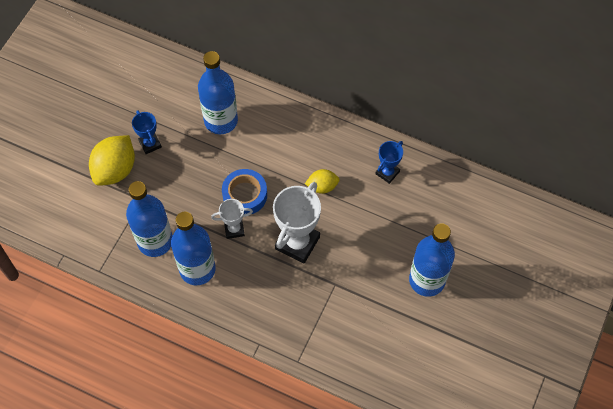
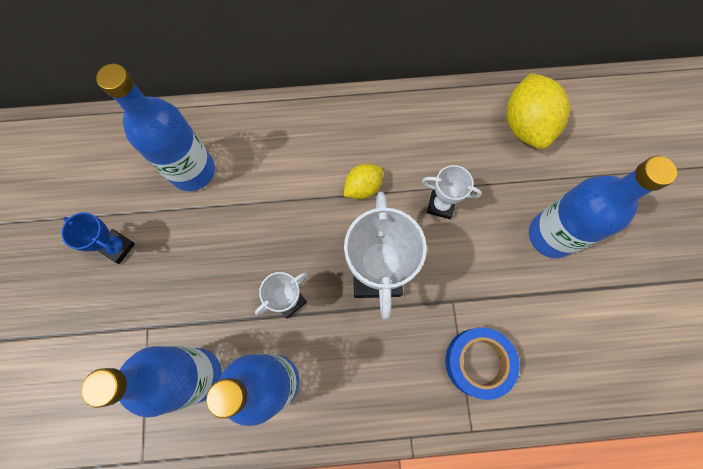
camera: 30 degrees left, 10 degrees up
(115, 170) = (89, 306): yellow lemon -> yellow lemon (526, 125)
(245, 195) = (276, 248): blue tape -> blue tape (478, 362)
(366, 223) = (441, 205): none -> white trophy
(387, 172) = (425, 131): blue trophy -> none

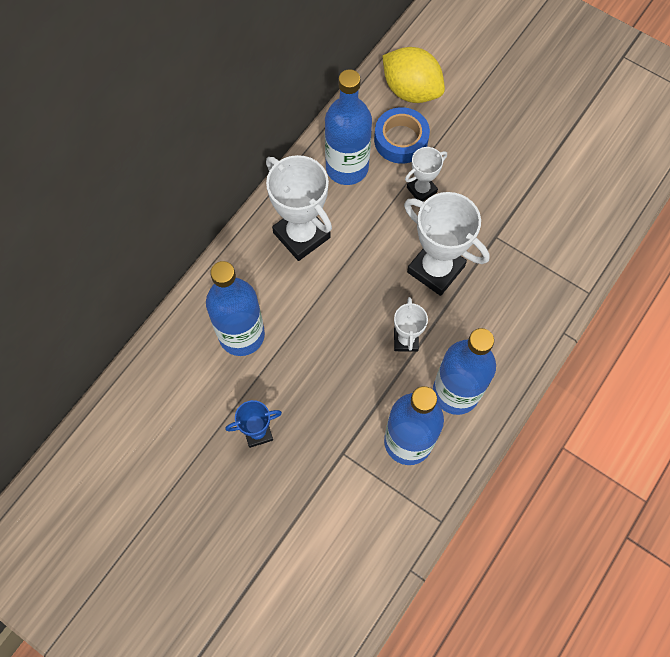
camera: 50 degrees left, 5 degrees down
(316, 146) = (301, 235): none -> white trophy
(362, 187) = (363, 229): yellow lemon -> none
(478, 362) = (548, 254): blue tape -> blue tape (401, 140)
(551, 235) = (502, 141): blue bottle -> blue bottle (347, 168)

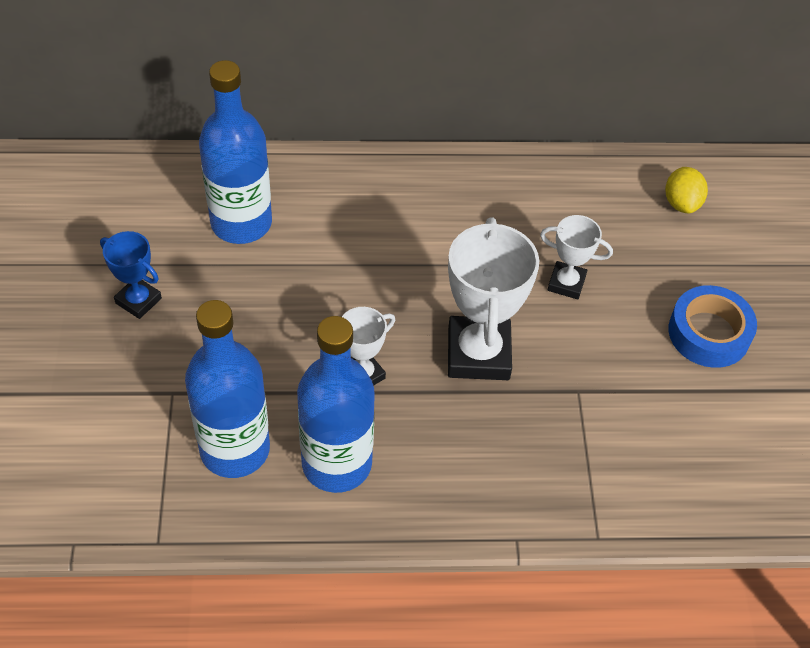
camera: 50 degrees right, 15 degrees down
(301, 235) = (405, 207): white trophy -> none
(347, 168) = (525, 200): blue bottle -> none
(401, 140) = (609, 229): blue tape -> blue tape (709, 333)
(411, 90) = (681, 203): yellow lemon -> yellow lemon, size x0.57

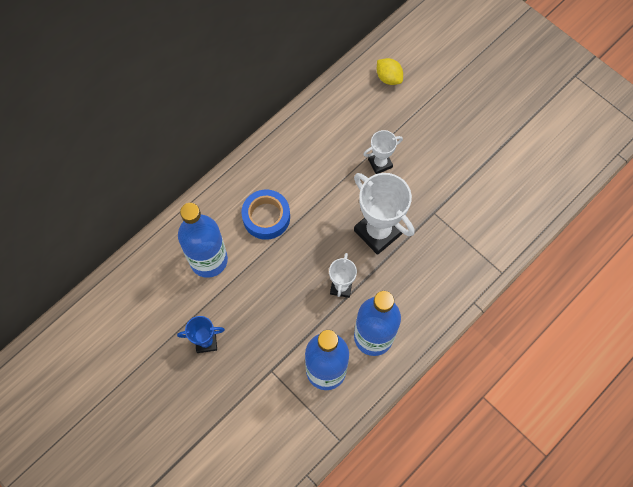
camera: 40 degrees left, 15 degrees up
(709, 333) = (458, 137): blue tape -> blue tape (266, 217)

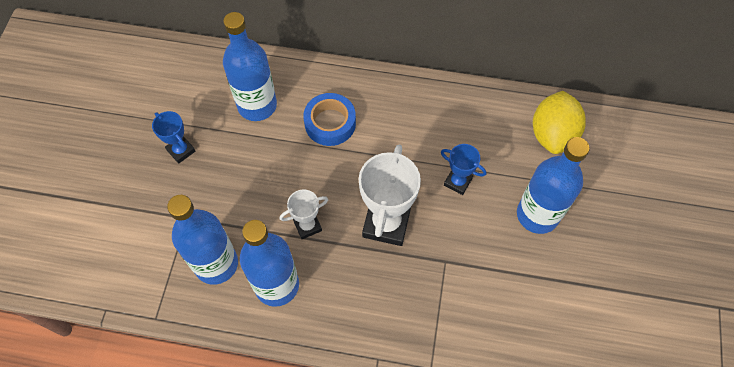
camera: 55 degrees right, 5 degrees down
(380, 163) = (457, 182): white trophy -> blue trophy
(388, 78) = (552, 134): yellow lemon -> yellow lemon, size x1.77
(441, 131) = (537, 215): none -> blue bottle

